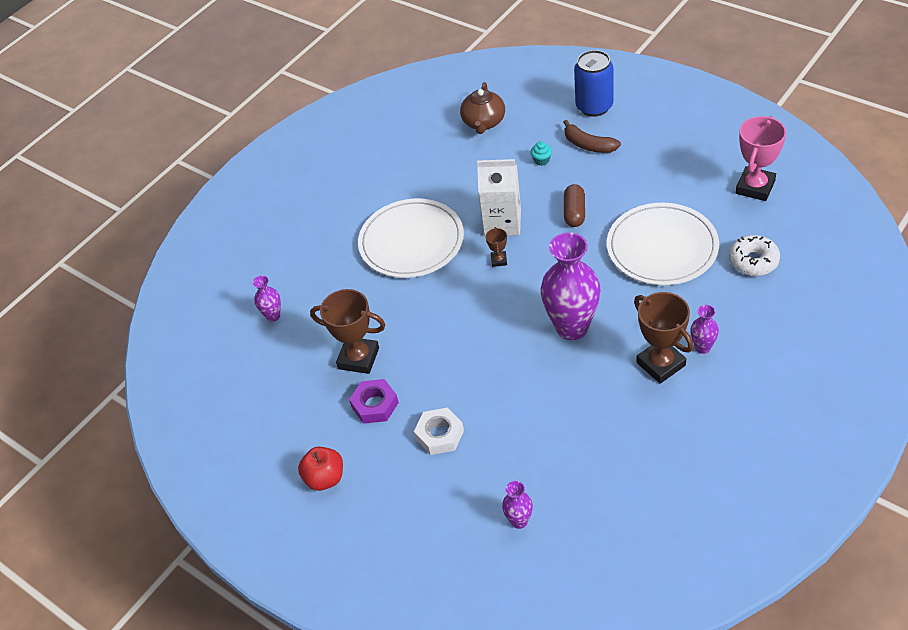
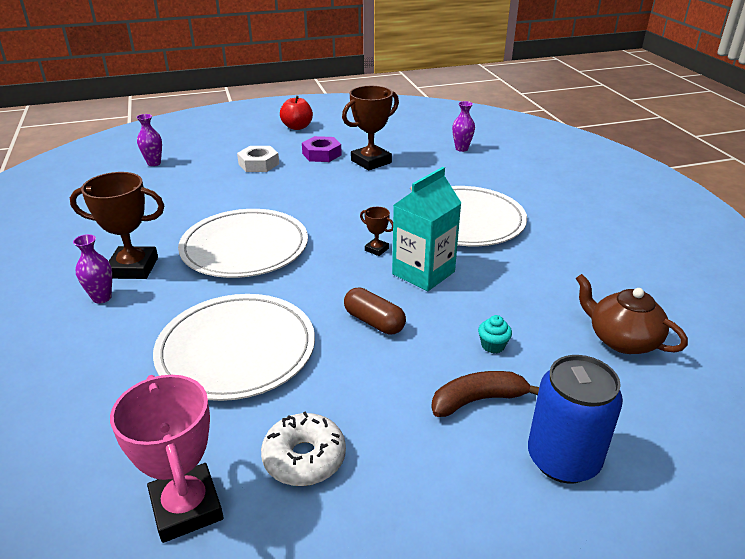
camera: 120 degrees right, 15 degrees down
(502, 223) = (423, 273): white carton -> turquoise carton
(572, 327) = (244, 247): purple vase -> white plate
(753, 261) = (107, 403): white donut -> white donut (304, 458)

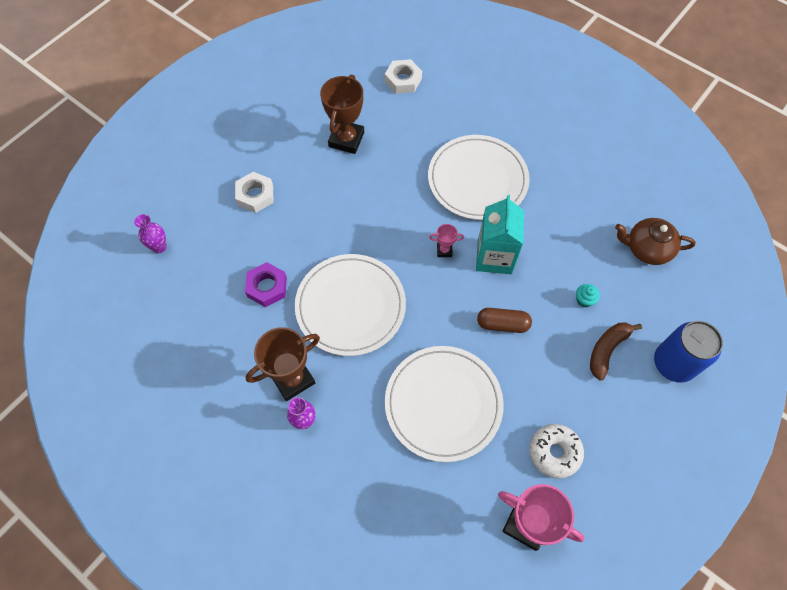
camera: 35 degrees left, 30 degrees up
(297, 127) = (234, 119): red apple -> none
(321, 154) = (296, 151): purple nut -> purple nut (267, 287)
(376, 249) = (444, 250): brown trophy -> pink trophy
(461, 149) = (403, 80): purple vase -> white nut

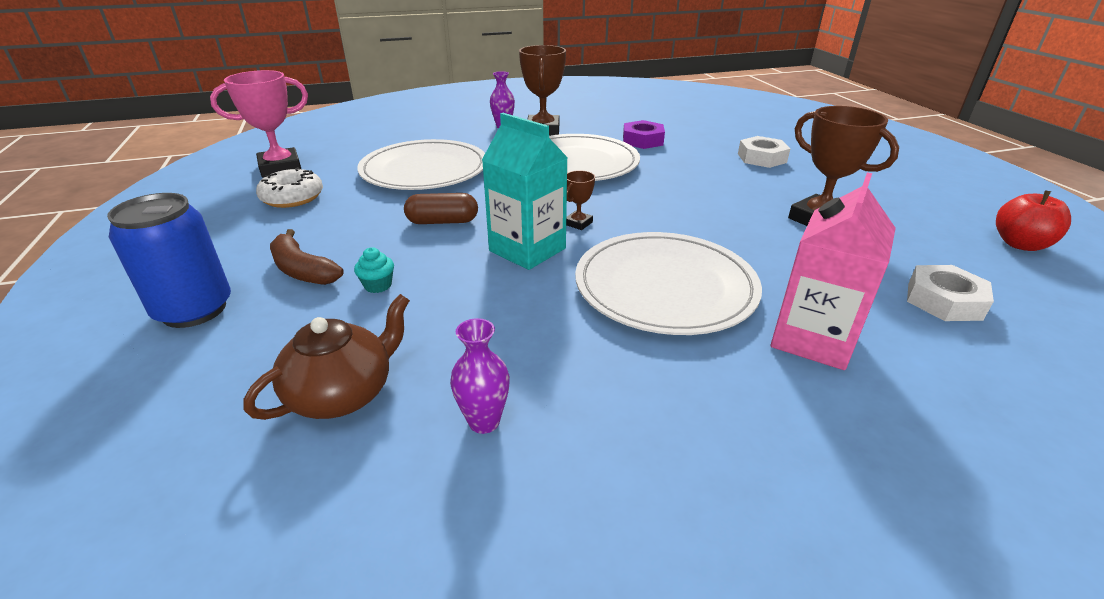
camera: 125 degrees right, 30 degrees down
(159, 247) = (731, 118): purple vase -> purple vase (484, 421)
(315, 58) = (1020, 244): none -> red apple
(444, 250) = (578, 223): pink trophy -> brown trophy
(474, 116) = (813, 339): none -> pink carton
(502, 324) = (442, 222): brown capsule -> brown capsule turned 45 degrees clockwise
(607, 350) = (302, 270): brown banana -> brown banana turned 150 degrees clockwise

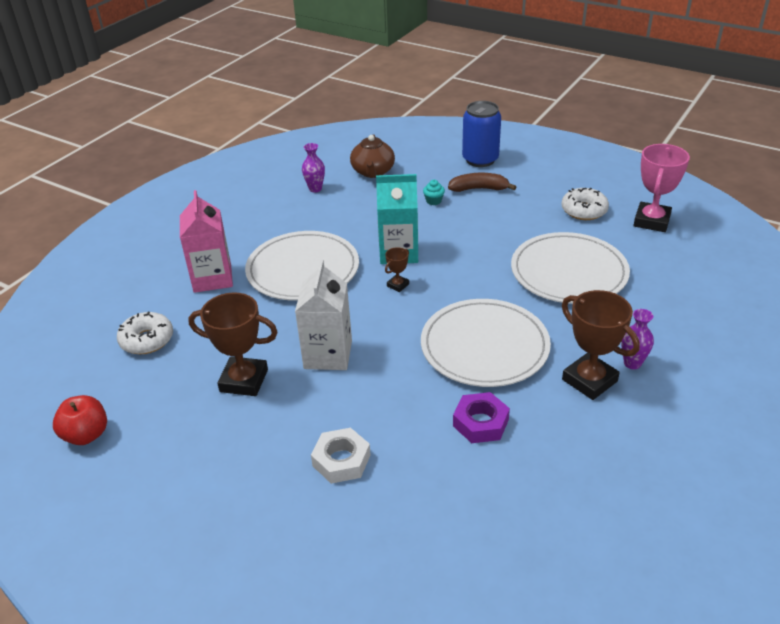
camera: 140 degrees right, 5 degrees up
(442, 222) = (473, 243): brown capsule -> none
(578, 223) = (398, 285): brown trophy -> brown trophy turned 45 degrees clockwise
(716, 205) = (328, 355): none -> white carton
(944, 301) = (147, 340): white nut -> white donut

